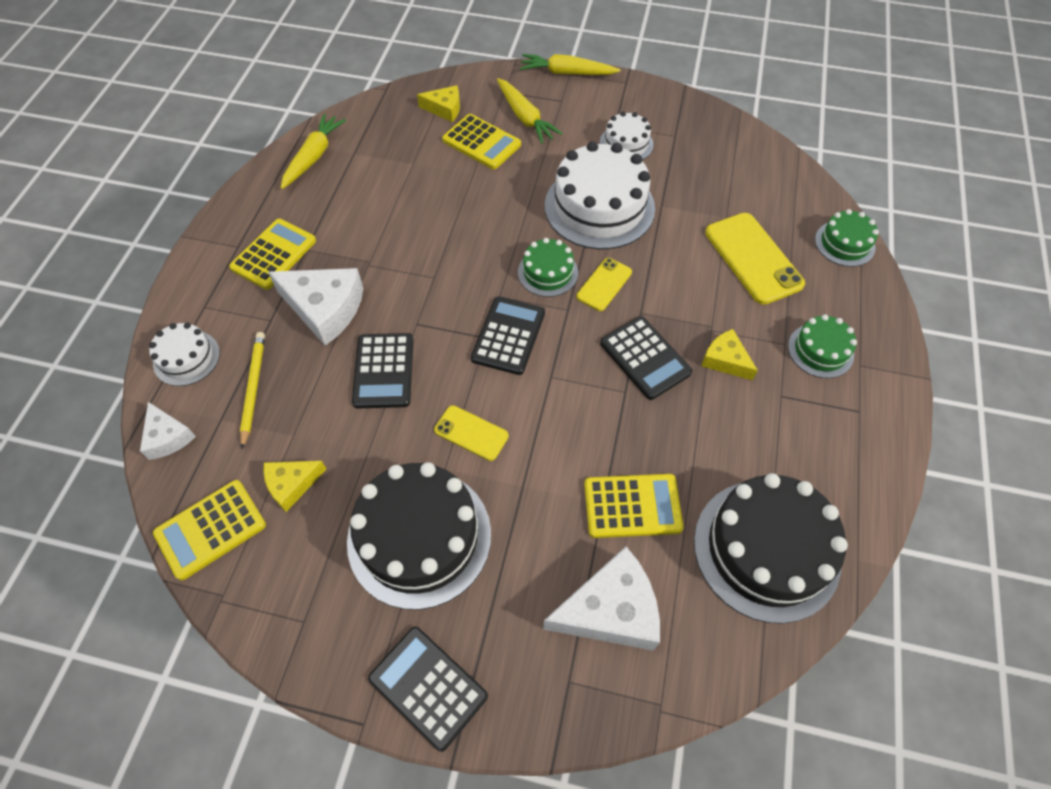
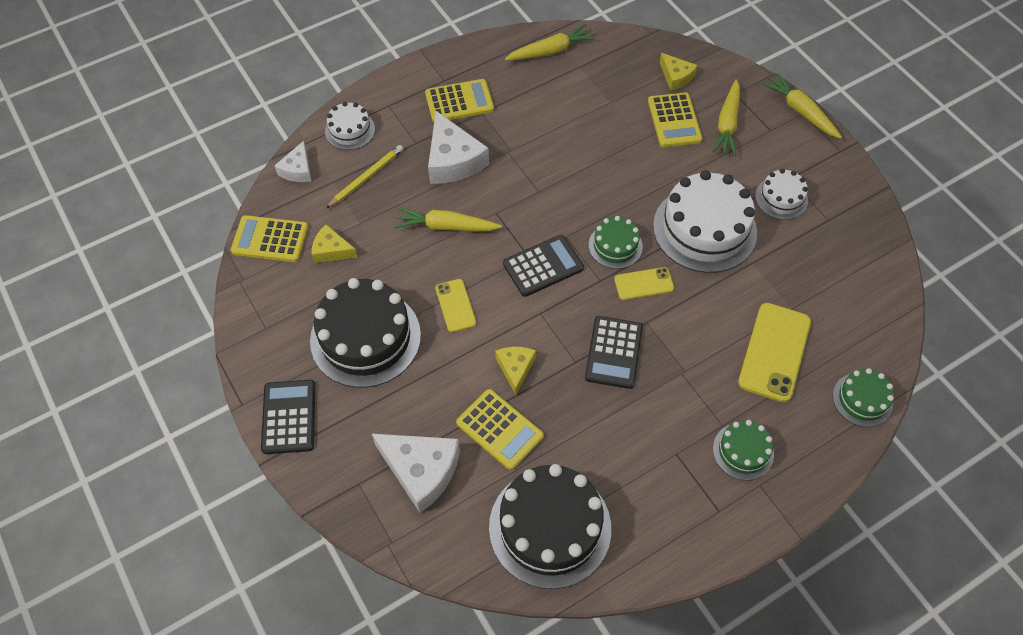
camera: 45 degrees right, 0 degrees up
(384, 371) = (446, 226): black calculator -> yellow carrot
(725, 360) = (666, 399): yellow cheese -> yellow cheese (515, 368)

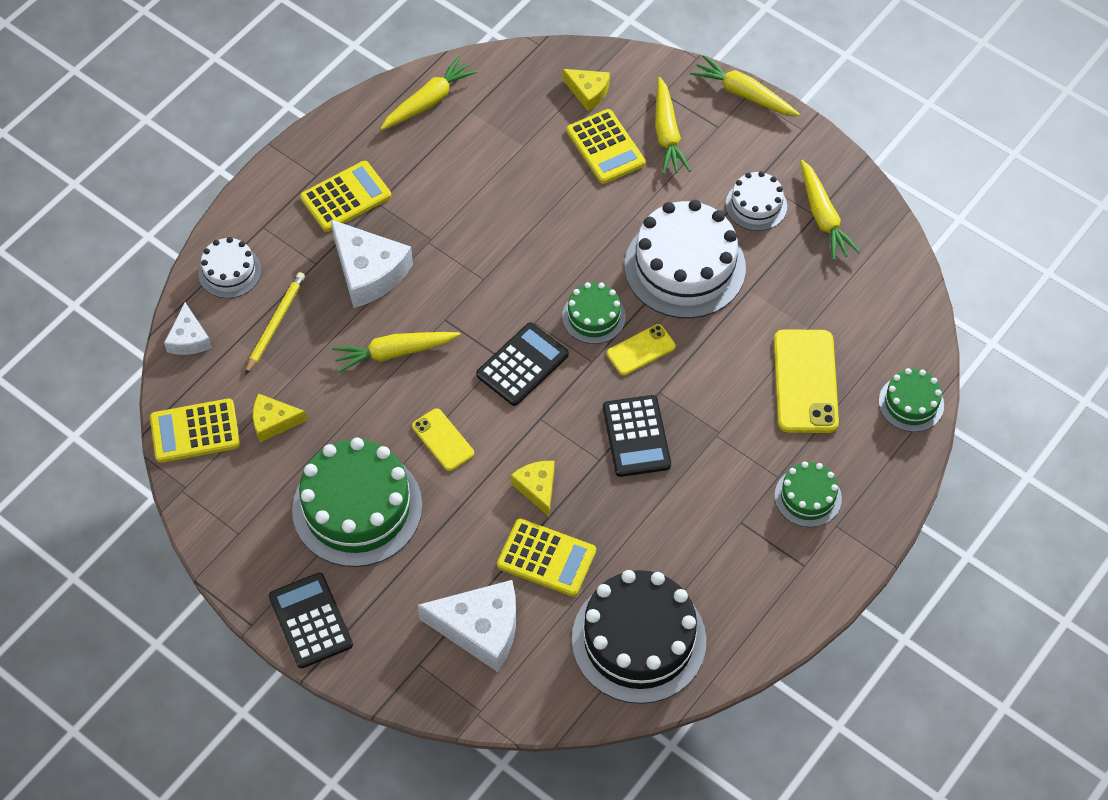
camera: 20 degrees left, 0 degrees up
(365, 337) = (357, 507): black cake -> green cake
(835, 223) = (823, 217): none -> yellow carrot

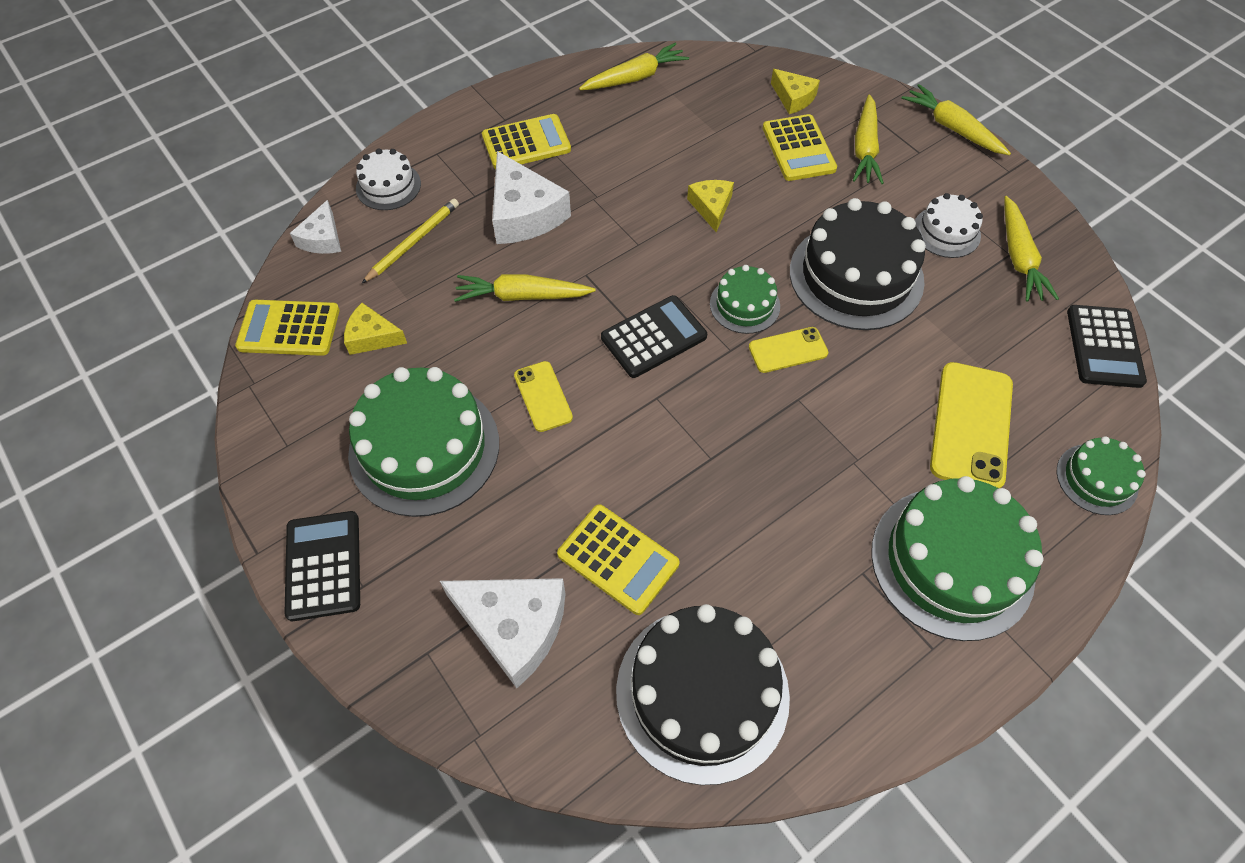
camera: 15 degrees right, 0 degrees up
(537, 488) = (631, 474): yellow cheese -> yellow cheese (711, 207)
(636, 436) = (760, 442): black calculator -> black calculator (1104, 347)
(685, 267) = (856, 276): white cake -> black cake
(808, 497) = (952, 562): green cake -> green cake, size x1.93

